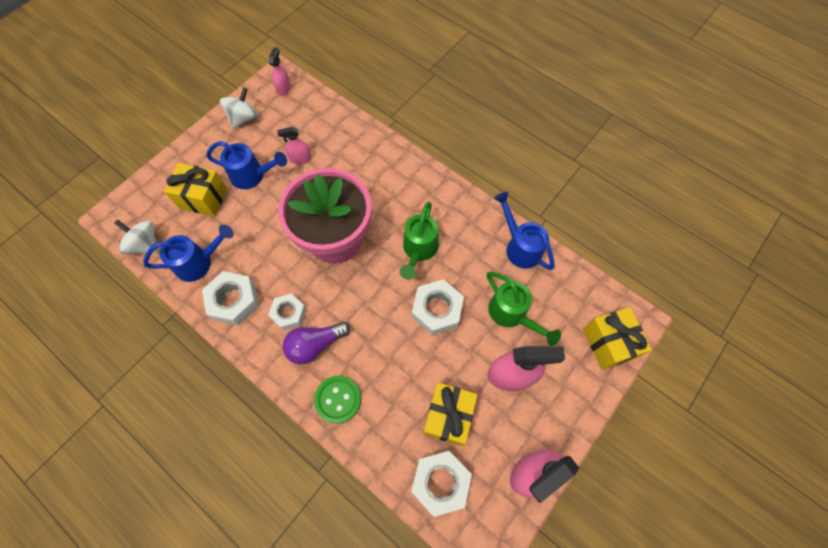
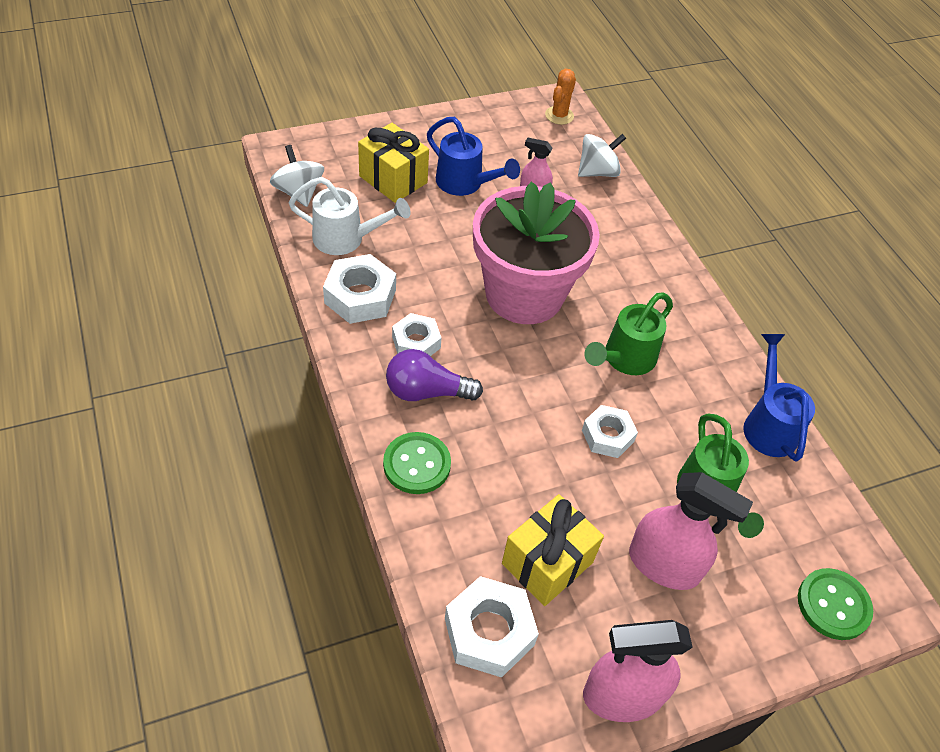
camera: 25 degrees right, 15 degrees down
(199, 262) = (346, 239): blue watering can -> white watering can
(244, 118) = (492, 124): white spinning top -> white spinning top (597, 172)
(284, 88) = (559, 115): pink spray bottle -> orange cactus
(437, 309) = (607, 436): white nut -> white nut, size x0.66
(608, 343) = (833, 605): yellow gift -> green button

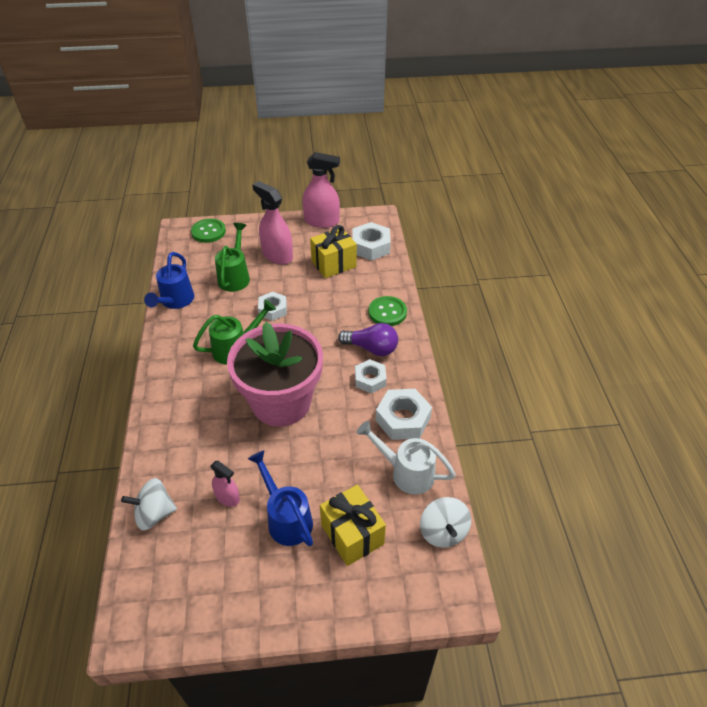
camera: 160 degrees left, 5 degrees down
(559, 115) = (146, 603): orange cactus -> none

